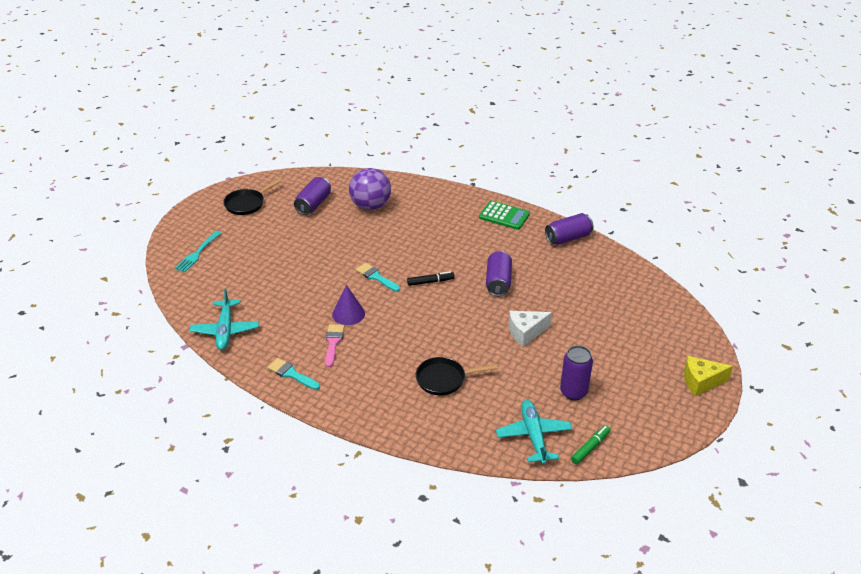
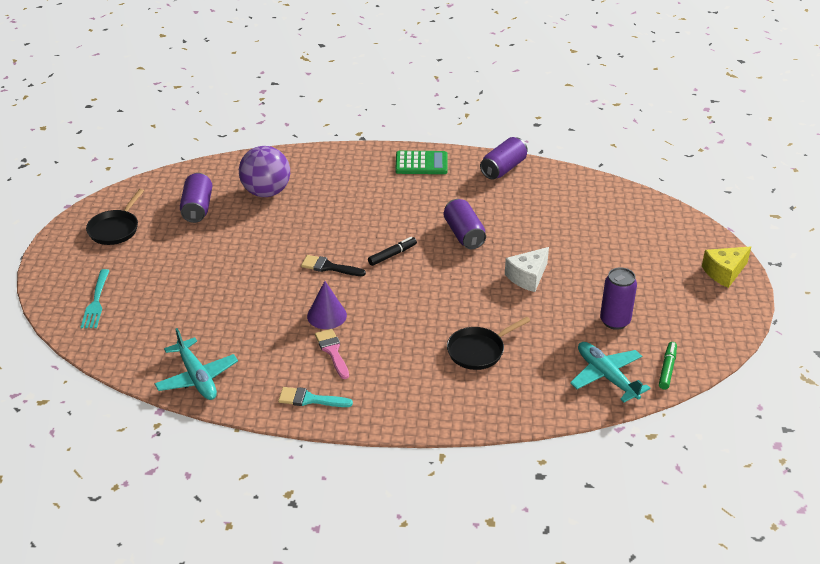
camera: 25 degrees left, 0 degrees up
(376, 277) = (329, 267): turquoise brush -> black brush

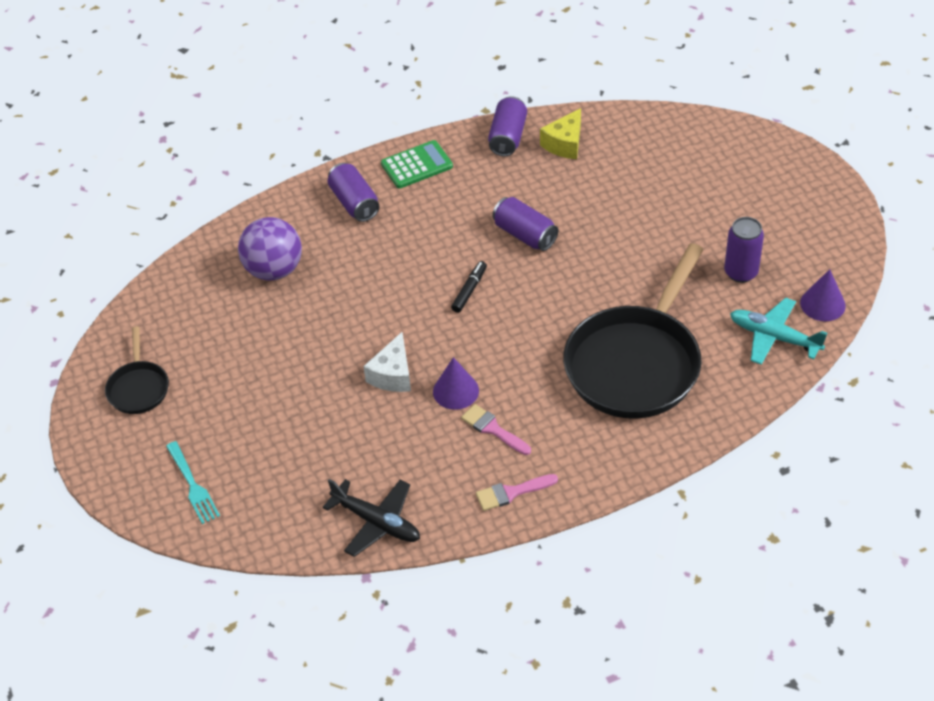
camera: 25 degrees left, 10 degrees up
(197, 208) = (212, 322): purple can -> purple can (354, 203)
(197, 377) = (377, 522): turquoise plane -> black plane
(310, 399) = (511, 492): turquoise brush -> pink brush
(329, 267) = (414, 333): black brush -> none
(479, 350) = (636, 363): black pan -> black pan, size x2.13
(527, 277) = (624, 258): white cheese -> white cheese (392, 374)
(667, 369) = (822, 304): green marker -> purple cone
(724, 272) = (804, 173): yellow cheese -> yellow cheese (564, 144)

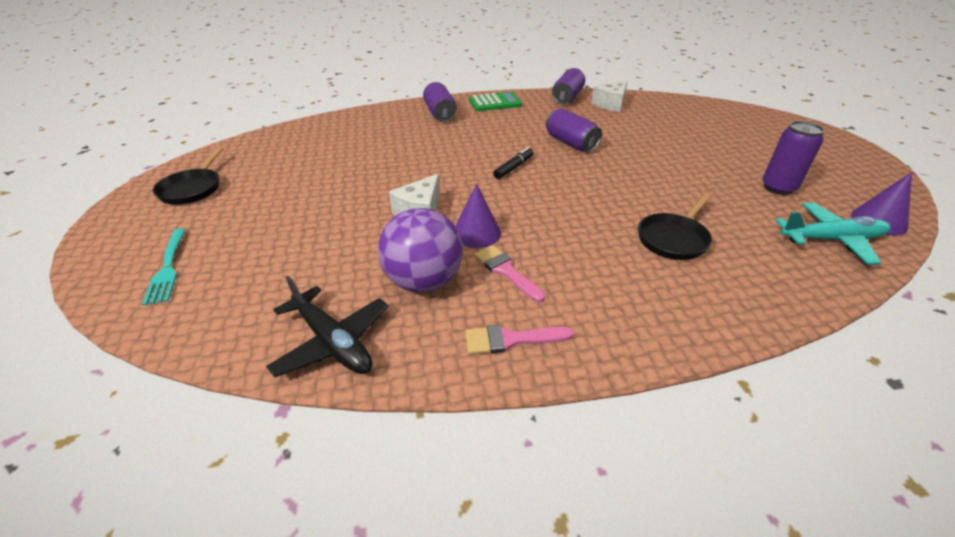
camera: 10 degrees right, 10 degrees down
(274, 270) = (358, 138): purple ball -> purple ball (424, 281)
(564, 144) = (611, 104): yellow cheese -> white cheese
(636, 363) = (673, 238): black pan -> black pan, size x0.47
(774, 337) = (831, 240): turquoise plane -> turquoise plane turned 135 degrees clockwise

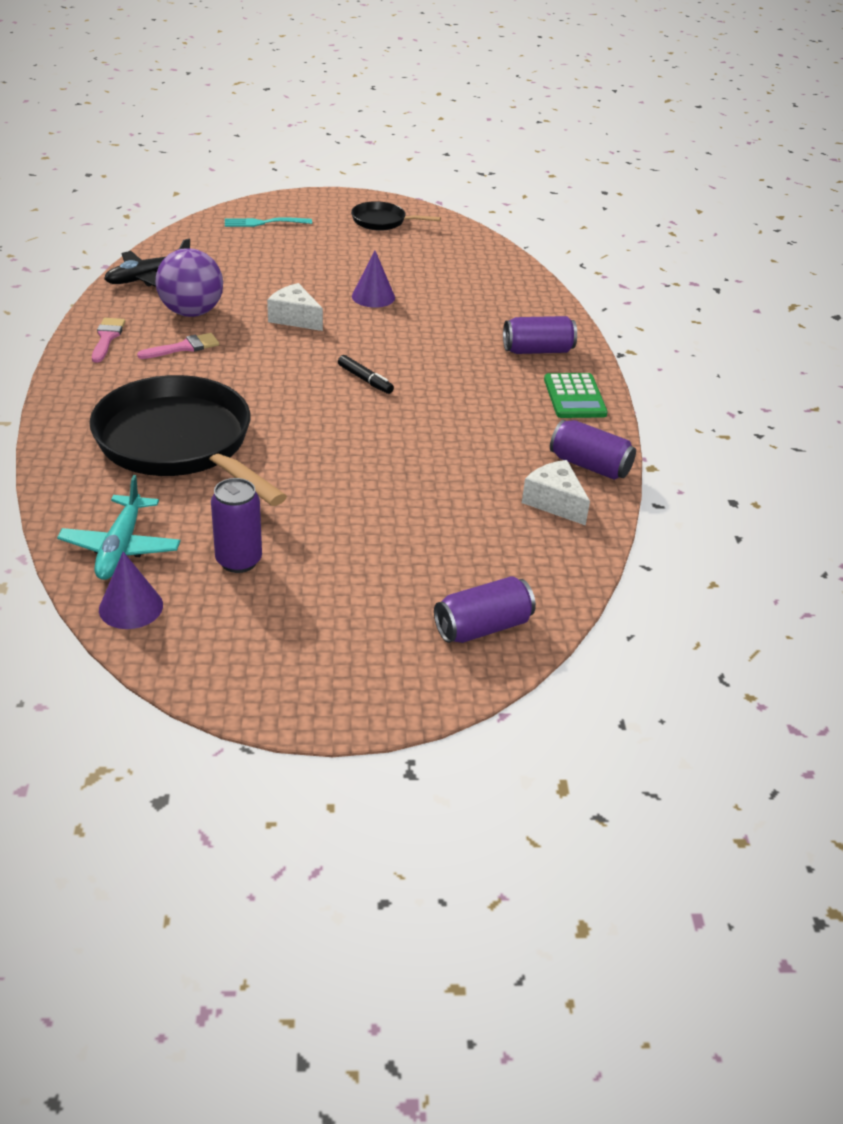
camera: 95 degrees right, 0 degrees up
(476, 233) = (246, 341): purple cone -> purple cone (373, 297)
(570, 143) = (419, 432): purple can -> purple can (482, 627)
(673, 238) = (180, 444): black pan -> black pan, size x2.13

